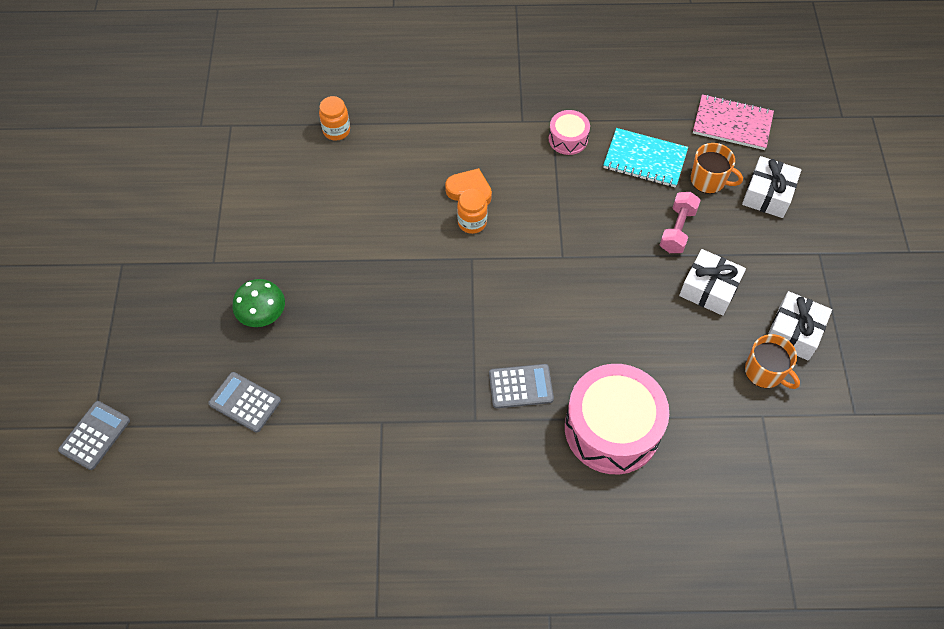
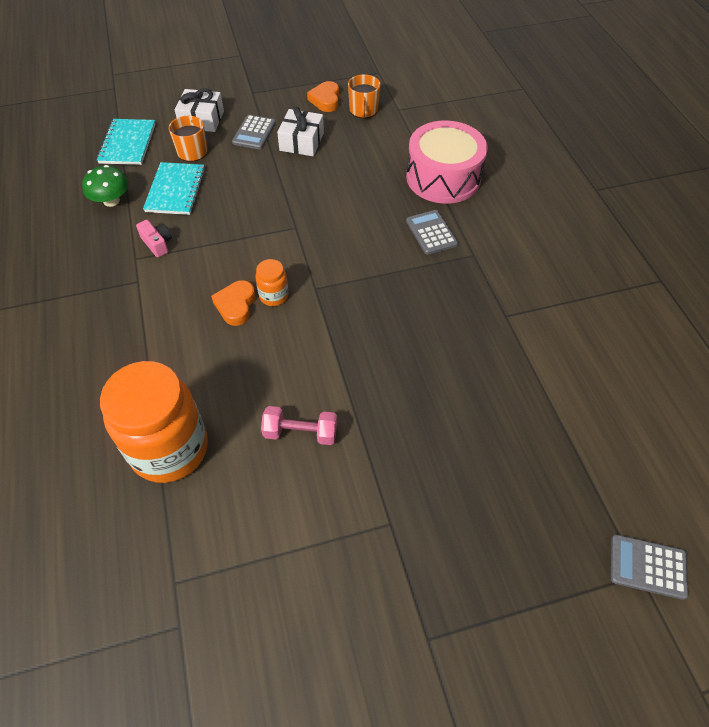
camera: 105 degrees left, 5 degrees down
(245, 402) = (540, 430): grey calculator -> grey calculator (254, 133)
(262, 314) = (438, 447): green mushroom -> green mushroom (111, 201)
(336, 131) = (169, 449): orange jar -> orange jar, size x2.28
(568, 139) = (157, 244): pink drum -> pink camera
(677, 230) = (249, 163): pink dumbbell -> pink dumbbell (300, 433)
(732, 124) = (128, 143): pink notebook -> turquoise notebook
(765, 372) = (363, 110): orange mug -> orange mug turned 150 degrees clockwise
(794, 332) = (325, 100): white gift -> orange heart

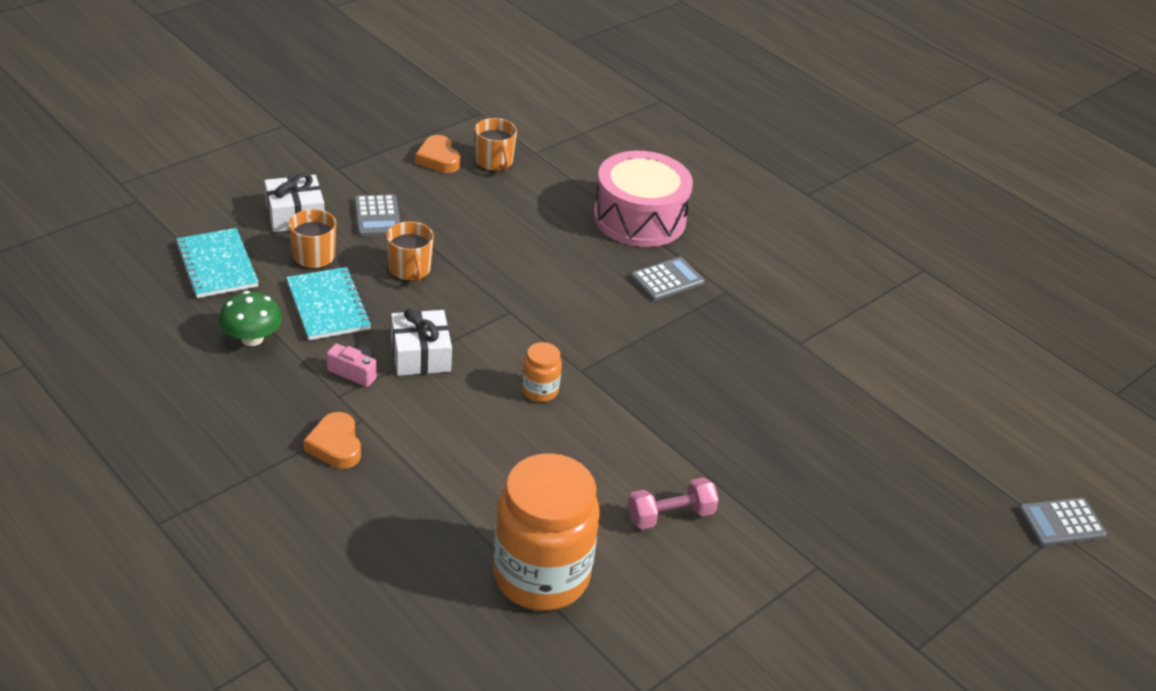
camera: 30 degrees left, 15 degrees down
(236, 305) = (503, 412): orange heart -> orange heart (335, 445)
(248, 177) = (410, 269): none -> orange mug
(301, 142) = (445, 214): white gift -> white gift (420, 354)
(431, 233) = (667, 280): grey calculator -> grey calculator turned 105 degrees clockwise

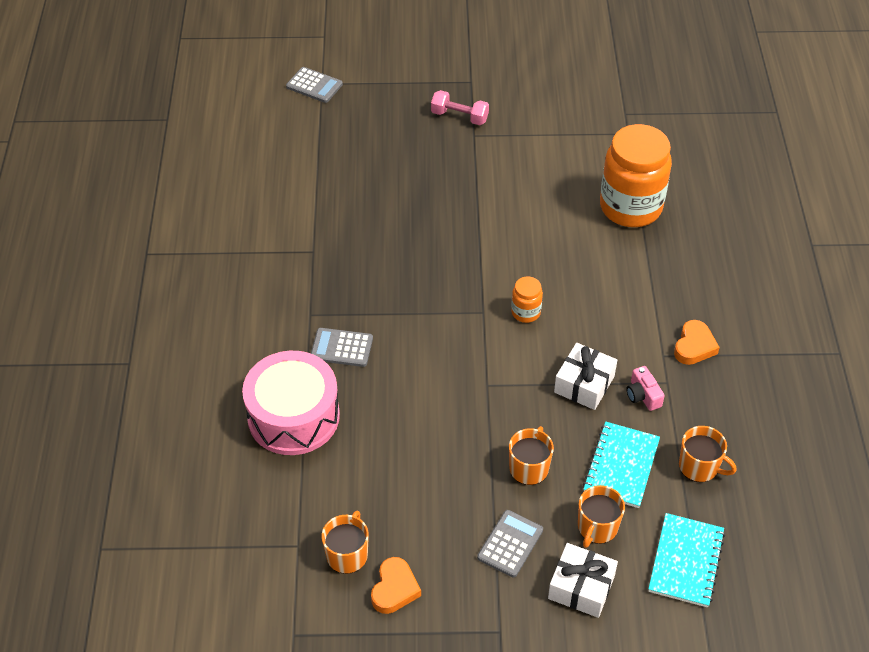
camera: 135 degrees left, 10 degrees up
(252, 338) = (699, 466): green mushroom -> orange mug
(670, 515) = (525, 198): pink dumbbell -> pink dumbbell (459, 116)

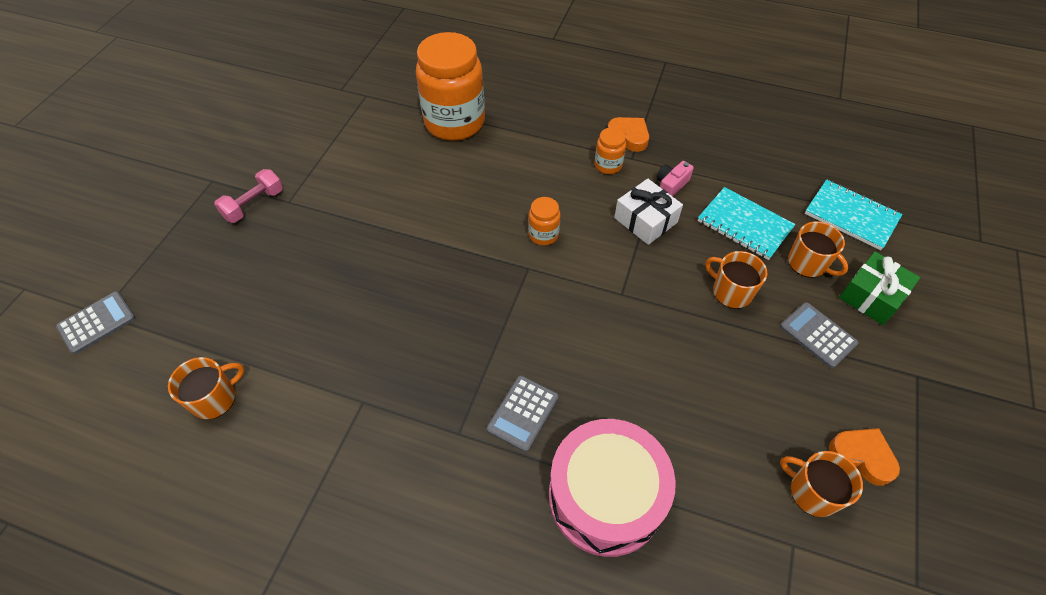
camera: 70 degrees left, 5 degrees up
(581, 587) = (872, 296): white gift -> green gift
(641, 338) = (608, 165): none -> orange jar
(643, 395) = (671, 185): pink camera -> pink camera turned 135 degrees clockwise
(699, 466) = (756, 175): orange mug -> orange mug (215, 398)

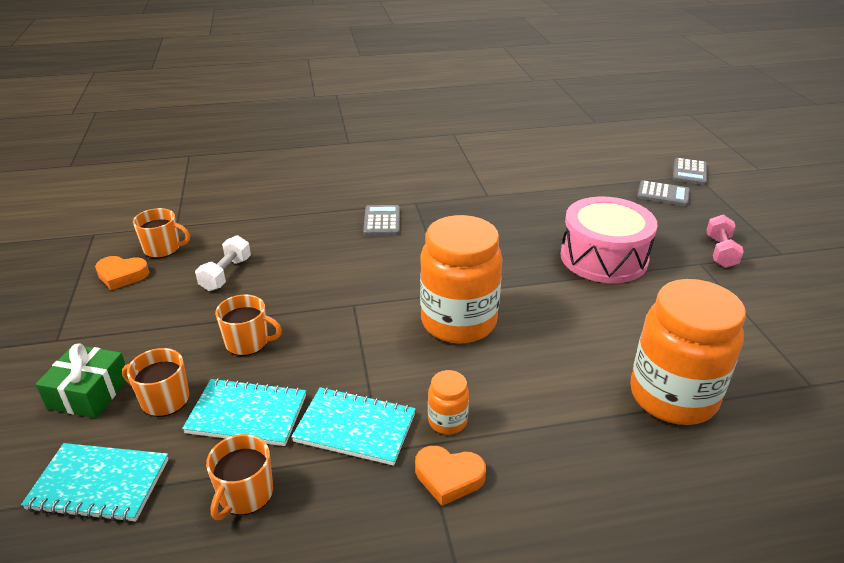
camera: 150 degrees right, 20 degrees down
(215, 398) = (571, 172): orange mug -> orange mug (245, 494)
(543, 235) = (458, 322): orange jar -> orange jar, size x2.28
(605, 496) = (305, 208): pink drum -> pink drum (603, 257)
(645, 220) = (365, 375): white gift -> none
(671, 185) = (355, 428): pink camera -> turquoise notebook
(737, 399) = (226, 274): none -> white dumbbell
(817, 335) = (155, 337): grey calculator -> grey calculator (663, 194)

